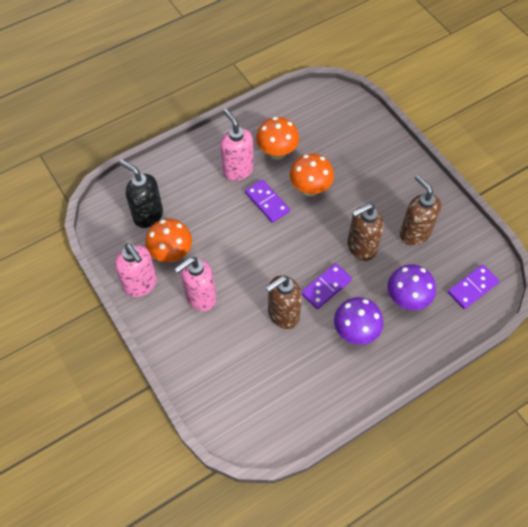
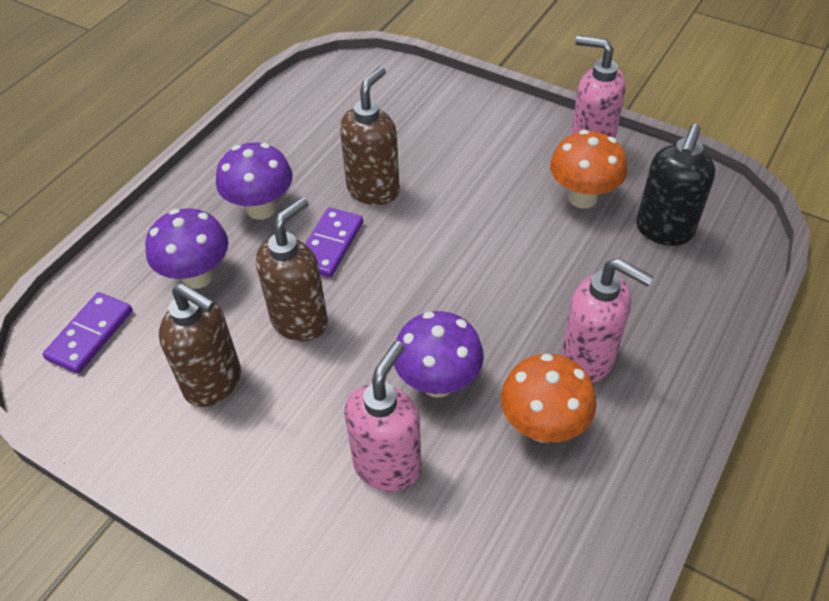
camera: 155 degrees right, 10 degrees down
(147, 215) = (664, 230): black soap dispenser -> black soap dispenser turned 105 degrees clockwise
(200, 297) = (499, 166): pink soap dispenser -> pink soap dispenser (387, 465)
(267, 202) = (497, 327): purple domino -> none
(310, 189) = (438, 382): orange mushroom -> purple mushroom

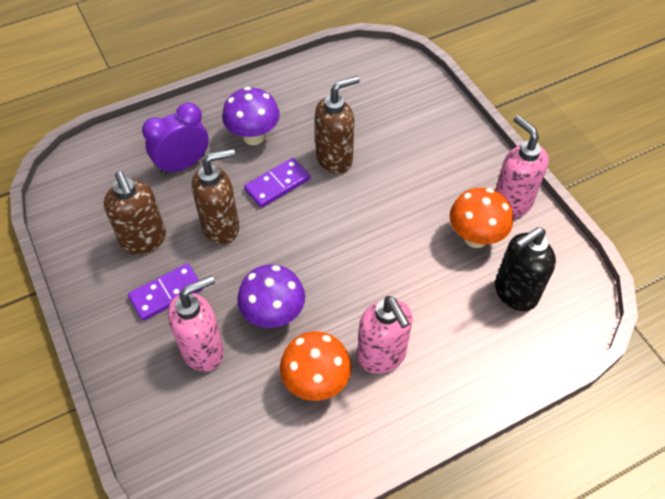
camera: 30 degrees right, 5 degrees up
(90, 335) = (98, 171): purple domino -> purple domino (166, 293)
(197, 276) = (183, 164): purple mushroom -> purple clock

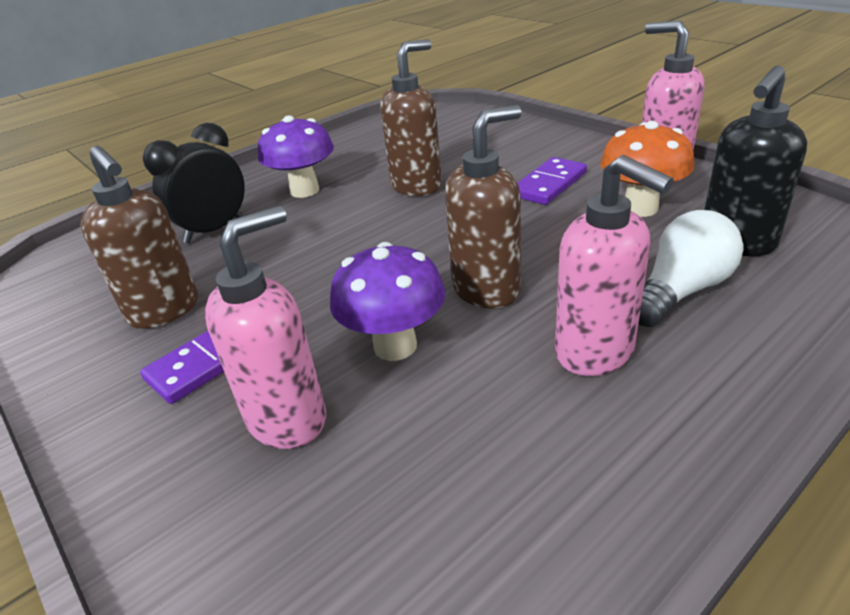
camera: 10 degrees left, 20 degrees down
(183, 164) = (214, 230): purple clock -> black clock
(221, 227) = (283, 273): brown soap dispenser -> brown soap dispenser (487, 290)
(277, 184) = (350, 220): purple domino -> purple domino (549, 184)
(316, 382) = (505, 413): orange mushroom -> none
(455, 324) = (680, 291): none -> white light bulb

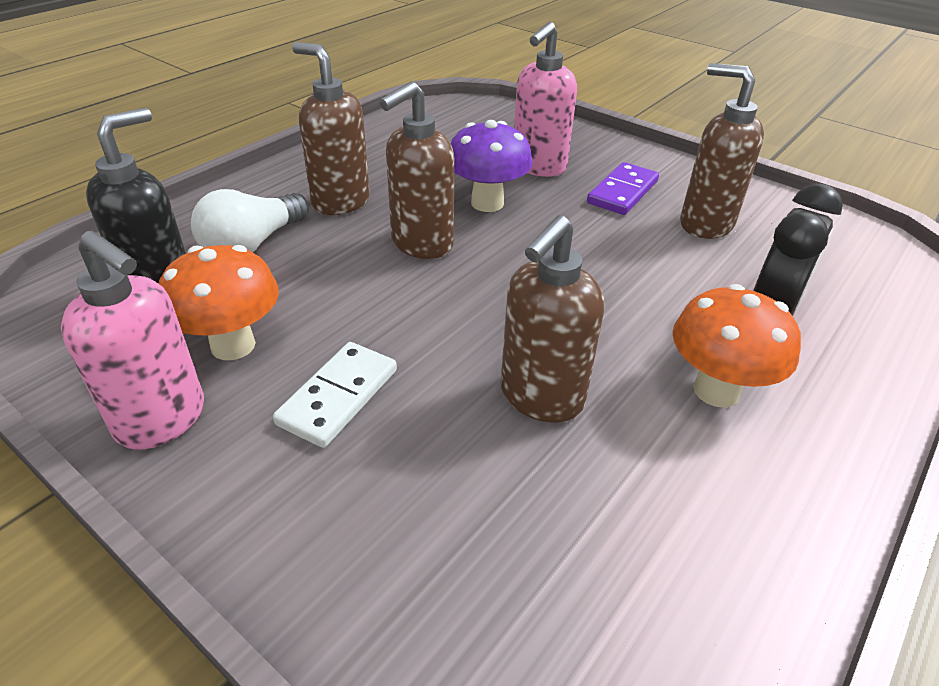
camera: 165 degrees right, 5 degrees up
(304, 190) = (716, 390): purple mushroom -> orange mushroom
(549, 184) = (338, 396): purple domino -> white domino
(595, 352) = (340, 202): pink soap dispenser -> brown soap dispenser

